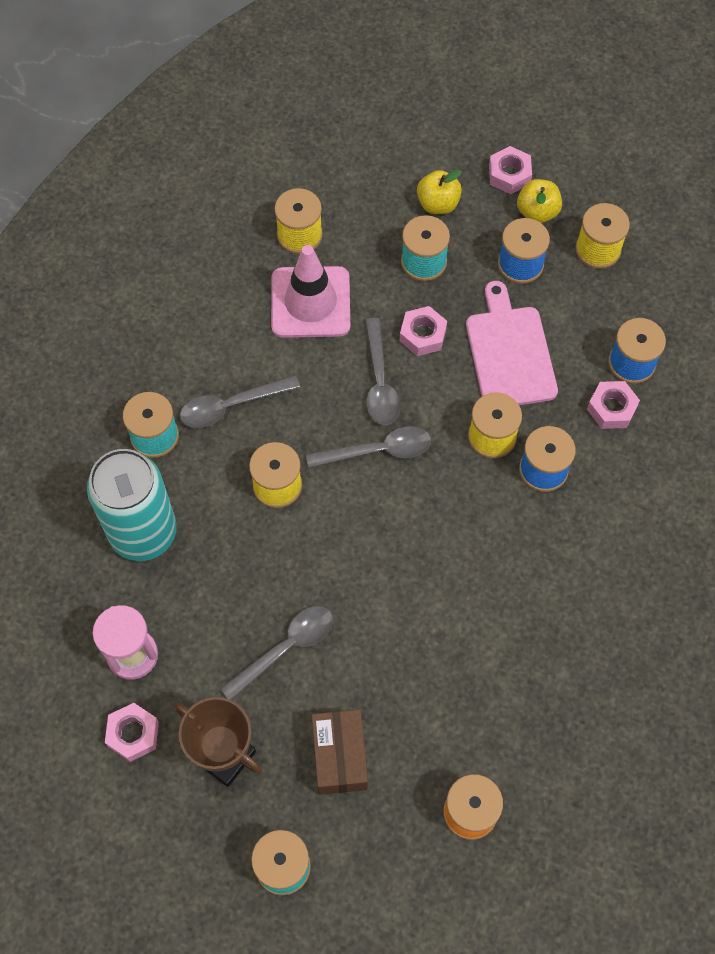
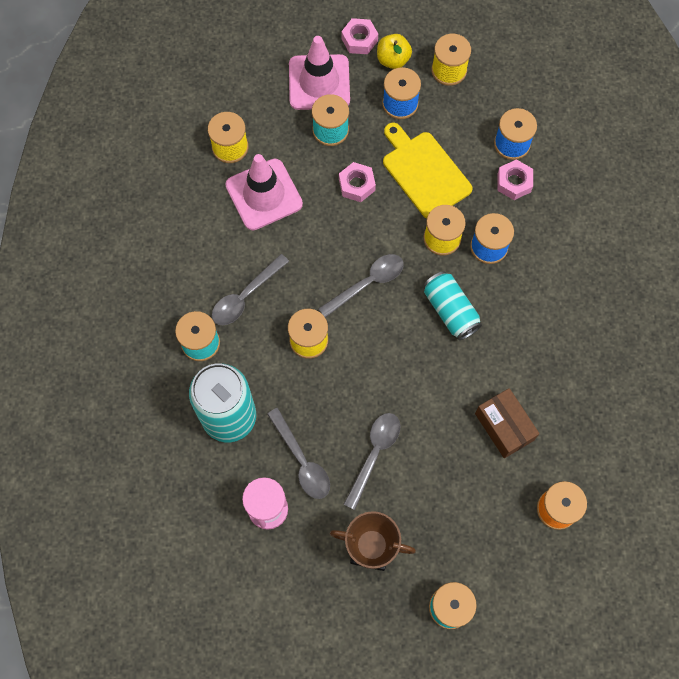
camera: 25 degrees left, 5 degrees up
(133, 734) = (298, 565): pink nut -> none
(339, 756) = (450, 512): brown box -> brown box (504, 427)
(379, 382) = (343, 233): grey spoon -> grey spoon (302, 461)
(438, 204) = (319, 82): yellow apple -> pink traffic cone
(459, 523) = (450, 310): none -> turquoise can
(509, 352) = (424, 172): pink cutting board -> yellow cutting board

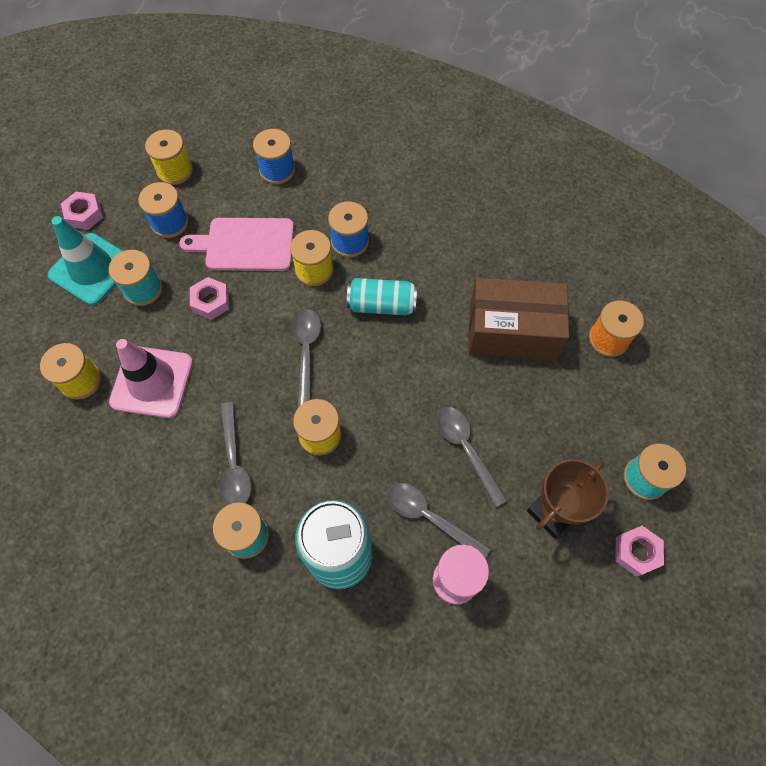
camera: 55 degrees left, 5 degrees down
(302, 461) = (429, 517): grey spoon -> grey spoon turned 150 degrees counterclockwise
(319, 82) = (92, 269): pink traffic cone -> turquoise traffic cone
(393, 60) = (127, 202): yellow apple -> none
(424, 172) = (245, 245): yellow cutting board -> pink cutting board
(504, 427) = (512, 331): brown box -> brown box, size x1.61
(514, 182) = (311, 190): pink nut -> pink nut (636, 552)

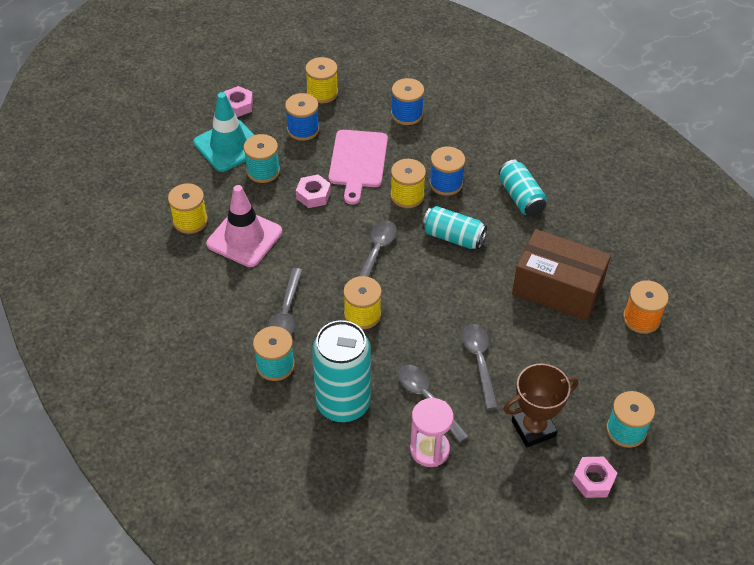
camera: 20 degrees right, 15 degrees down
(245, 245) = (358, 162): pink cutting board -> pink cutting board turned 105 degrees counterclockwise
(434, 234) = (521, 197): none -> turquoise can

